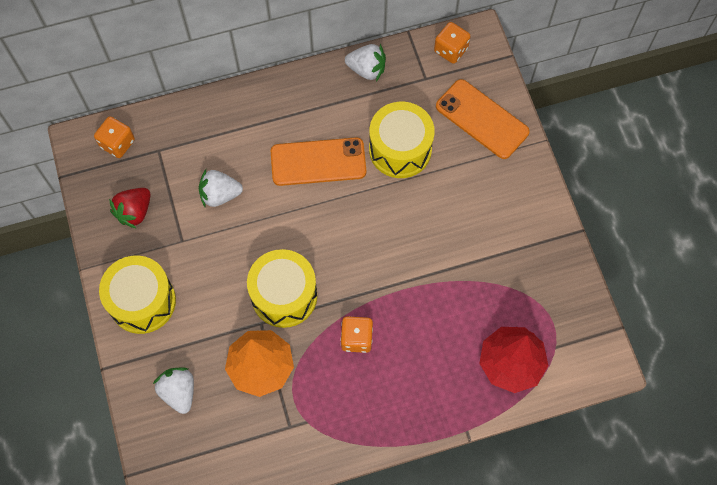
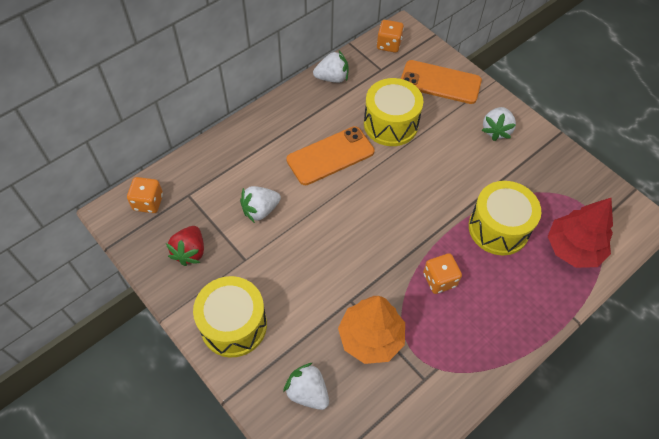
camera: 25 degrees left, 10 degrees down
(284, 295) = (358, 269): yellow drum -> yellow drum (498, 228)
(510, 201) = (496, 130): none -> white strawberry

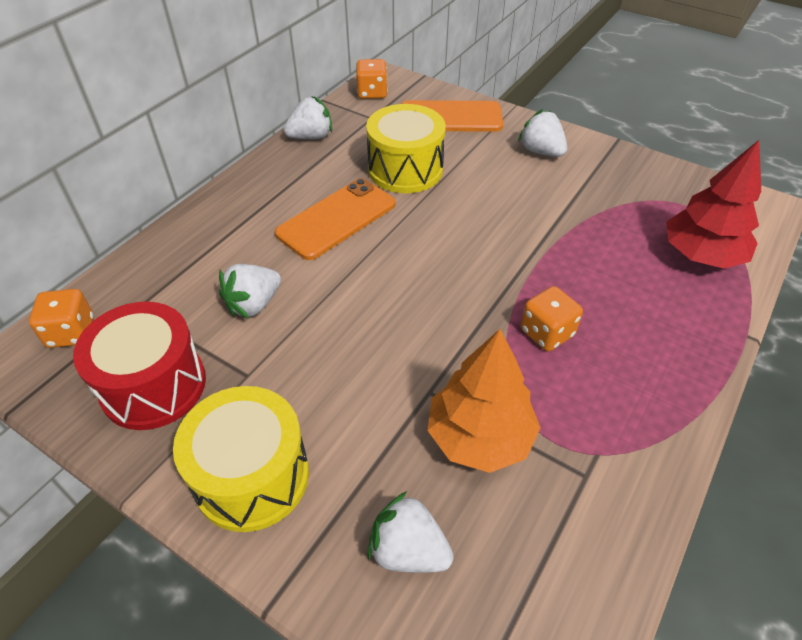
camera: 15 degrees left, 10 degrees down
(190, 252) = (154, 385): red strawberry -> red drum
(496, 130) = (541, 151): white strawberry -> white strawberry turned 135 degrees clockwise
(498, 228) = (596, 253): yellow drum -> none

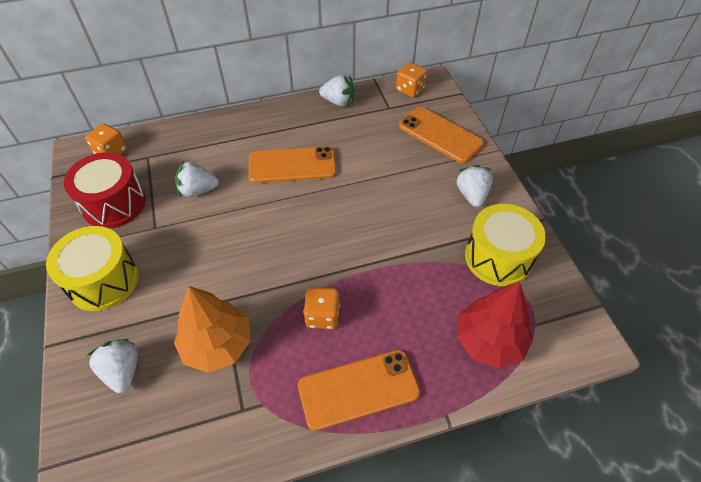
camera: 40 degrees right, 5 degrees up
(405, 169) = (367, 156): yellow drum -> yellow drum (498, 257)
(659, 370) = (358, 389): none -> orange phone

